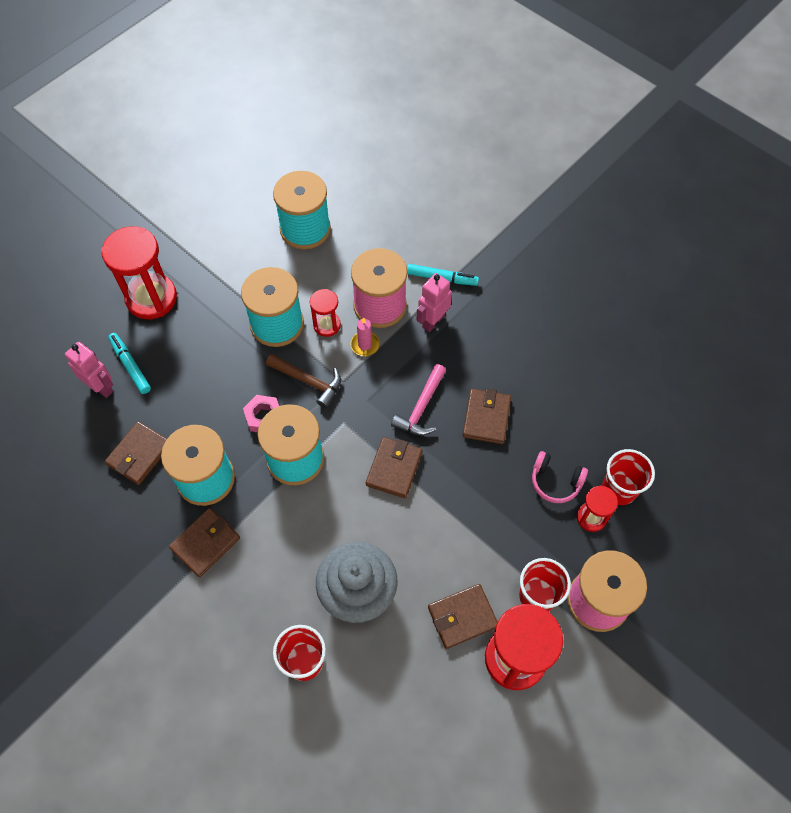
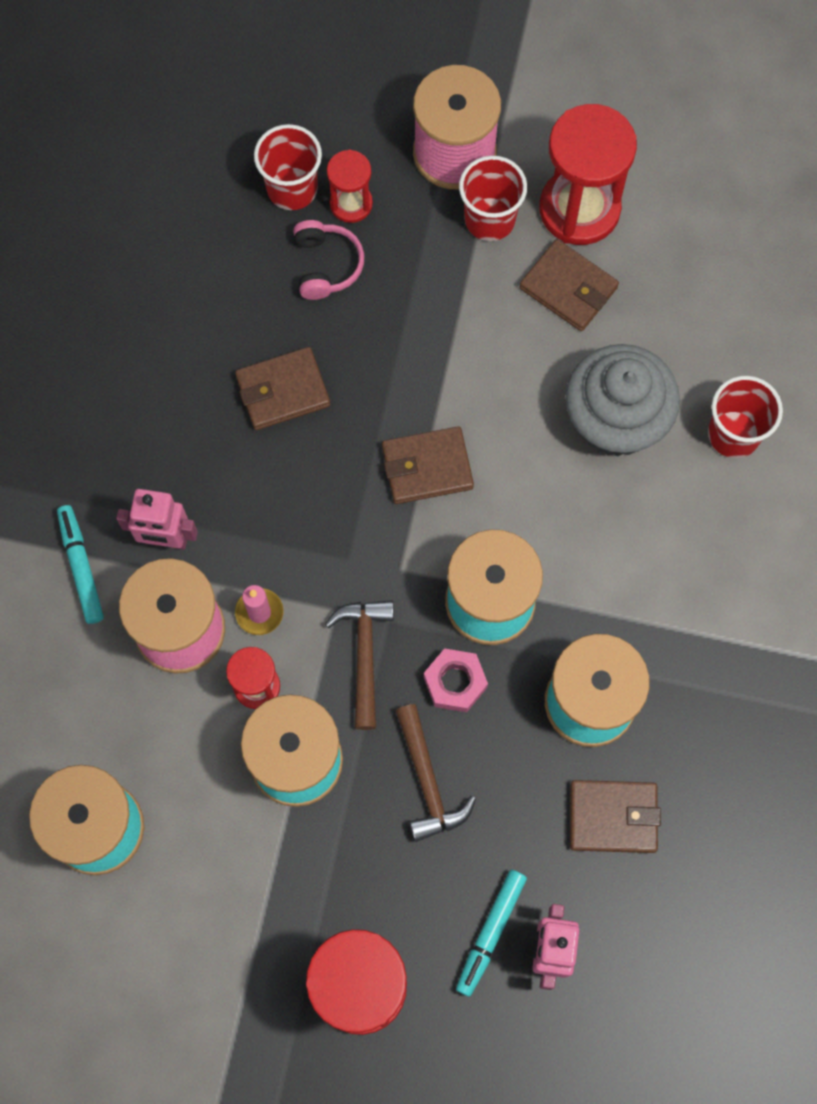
camera: 120 degrees left, 10 degrees up
(205, 543) = (673, 642): brown wallet -> none
(223, 377) = (427, 781): none -> brown hammer
(421, 407) = (316, 481): pink hammer -> none

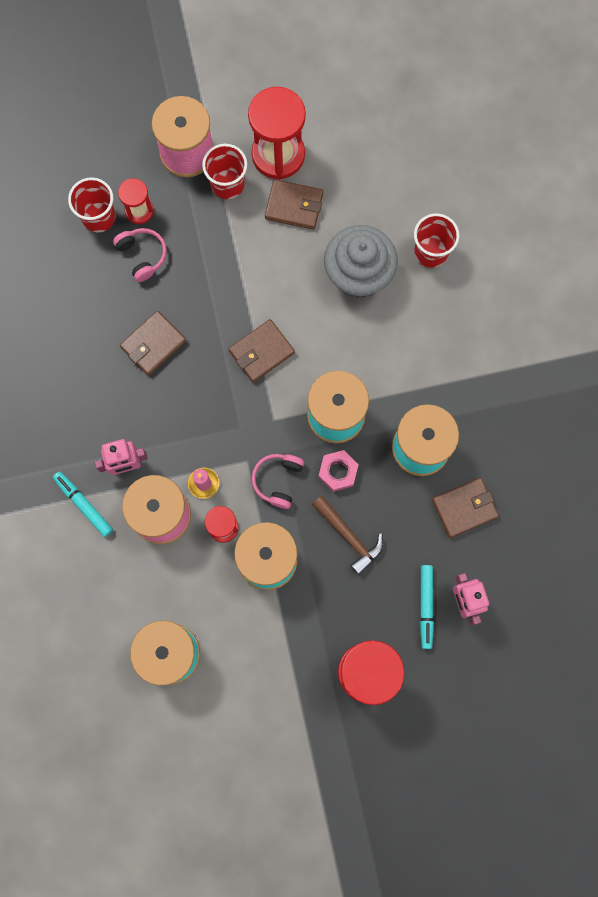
camera: 25 degrees left, 5 degrees up
(364, 656) = (278, 480): brown hammer -> pink headphones

